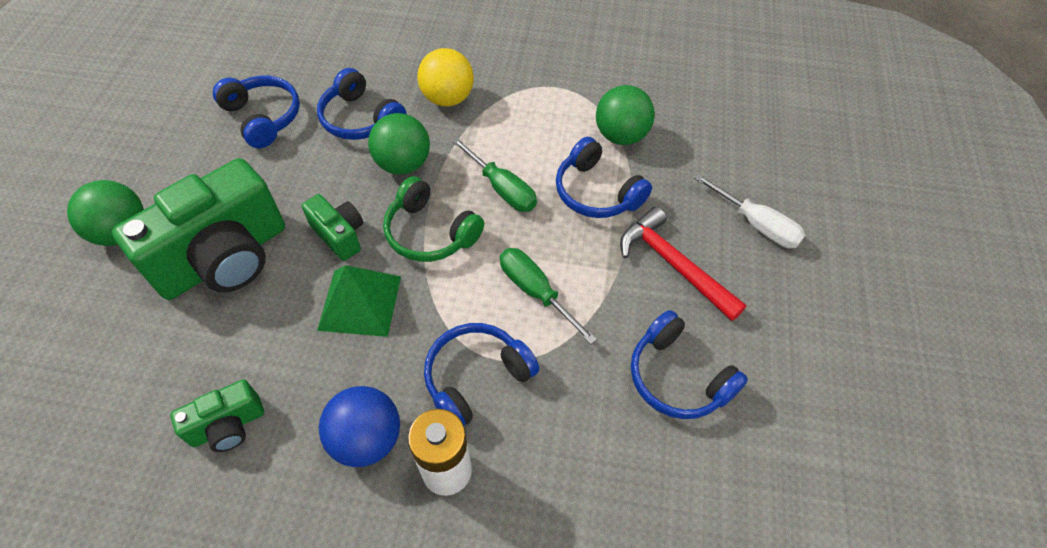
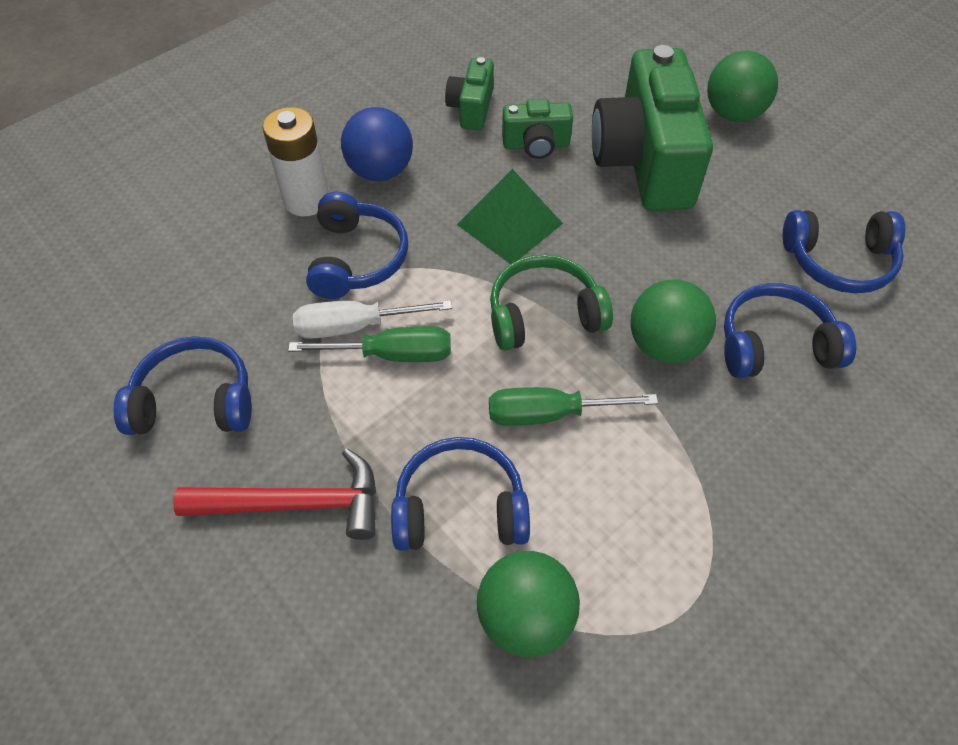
camera: 130 degrees right, 0 degrees up
(339, 235) = (604, 246): green camera -> green camera (536, 145)
(448, 98) = (753, 455): yellow ball -> none
(756, 224) = (247, 654): white screwdriver -> white screwdriver (355, 326)

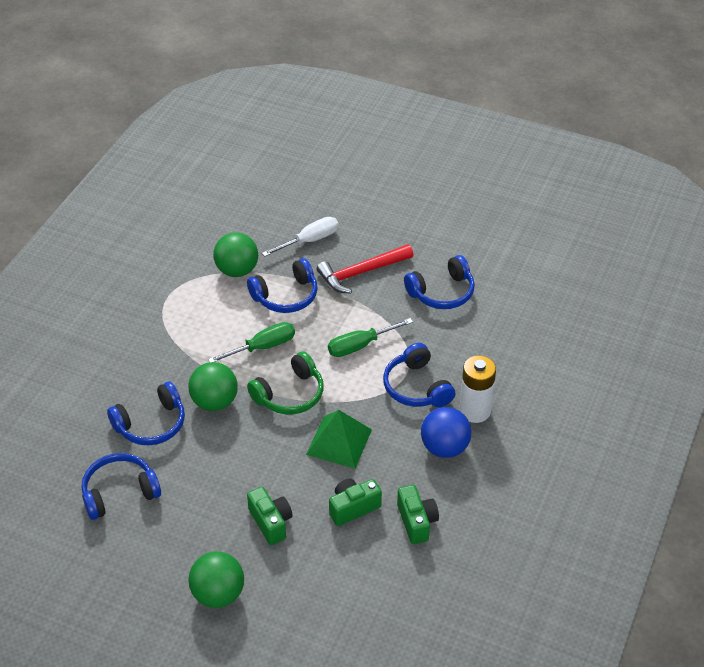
camera: 155 degrees right, 10 degrees down
(355, 326) = (390, 352): white screwdriver -> white screwdriver (309, 241)
(644, 162) = (271, 522): green camera -> green camera, size x0.48

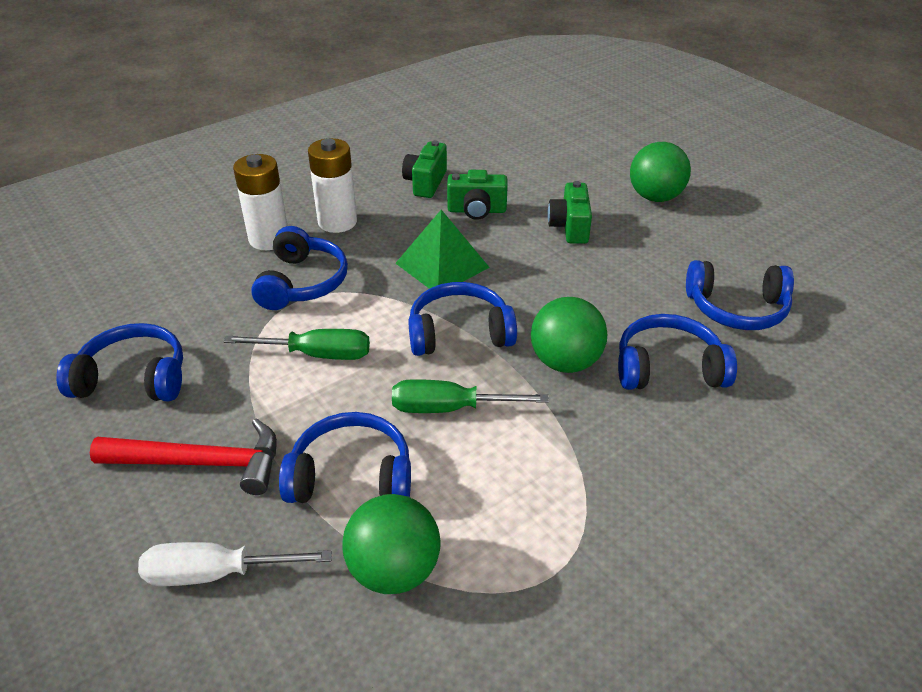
camera: 150 degrees left, 5 degrees down
(290, 394) = (459, 332): green headphones -> blue headphones
(444, 448) = (337, 222): blue ball -> white battery

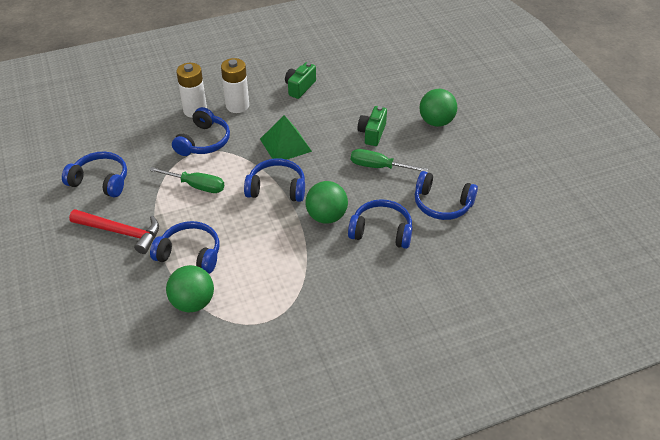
camera: 15 degrees right, 5 degrees up
(217, 573) = (112, 286): white screwdriver -> none
(450, 408) = (253, 229): green screwdriver -> green screwdriver (379, 167)
(476, 210) = (321, 112): green camera -> none

